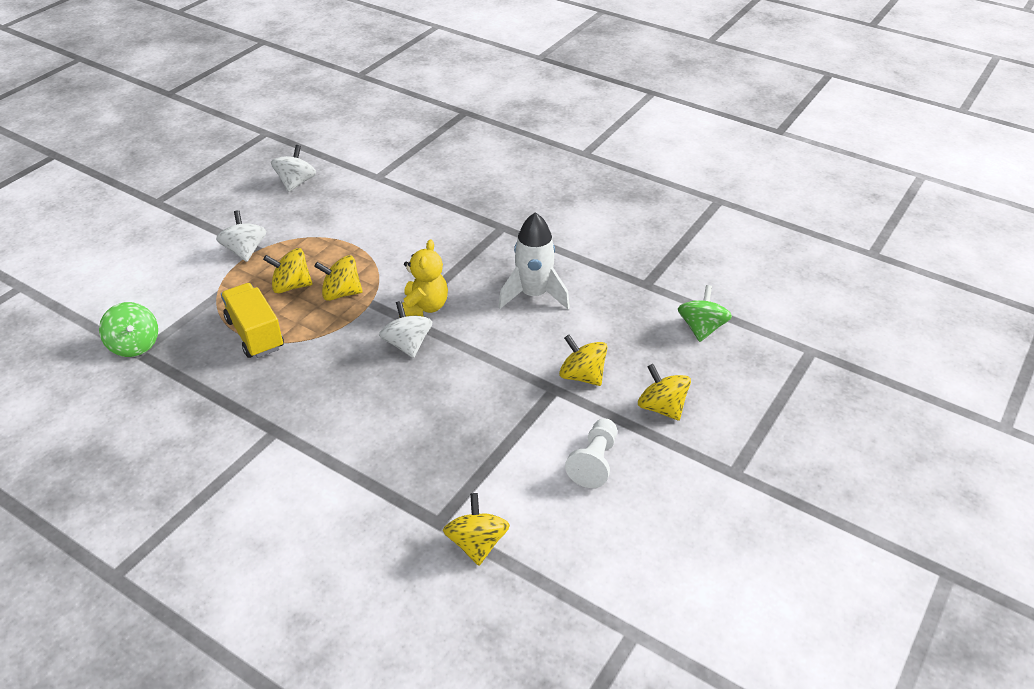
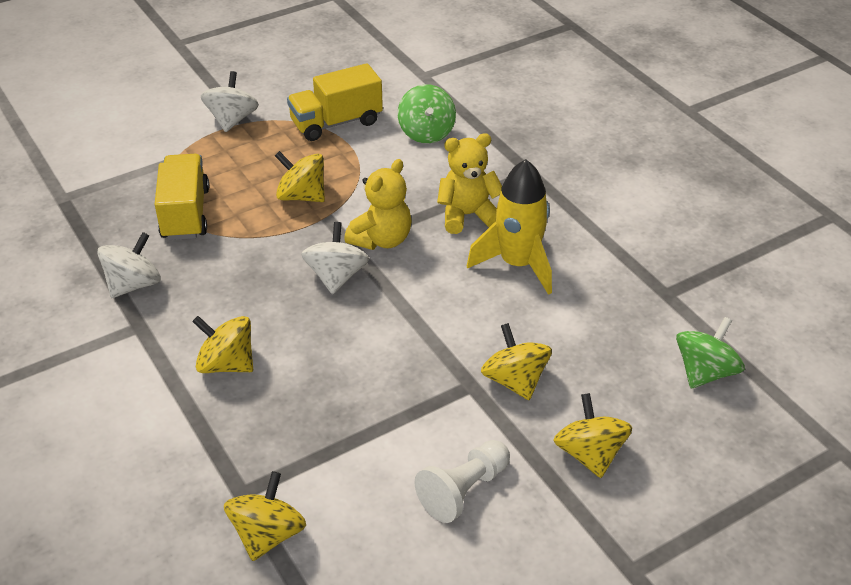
camera: 25 degrees right, 0 degrees up
(134, 345) = (63, 188): green spinning top -> green spinning top (426, 133)
(291, 286) = (255, 172): yellow spinning top -> yellow spinning top (226, 364)
(296, 183) = (331, 59): white spinning top -> white spinning top (134, 284)
(332, 230) = (336, 123): none -> yellow truck
(476, 271) = (467, 215): none -> yellow teddy bear
(533, 295) = (517, 264): white rocket -> yellow rocket

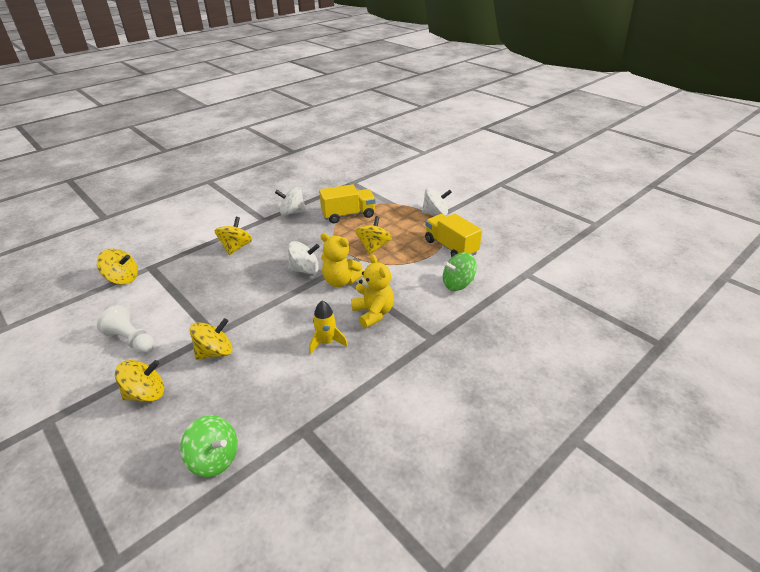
camera: 80 degrees right, 5 degrees down
(134, 284) = (292, 212): white spinning top -> white spinning top turned 150 degrees clockwise
(517, 264) = (326, 342): yellow rocket -> yellow rocket, size x0.61

